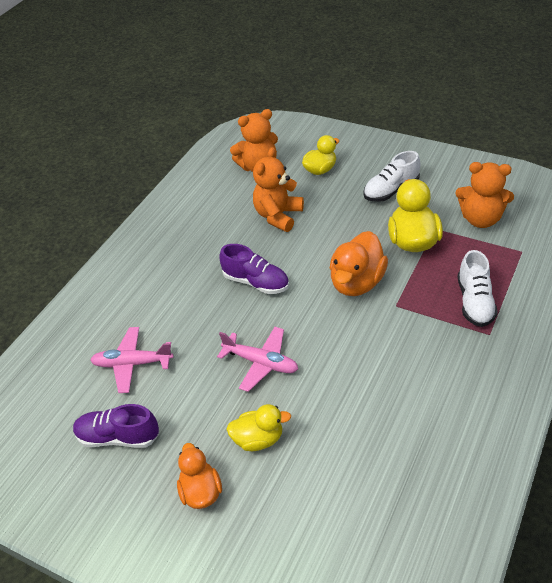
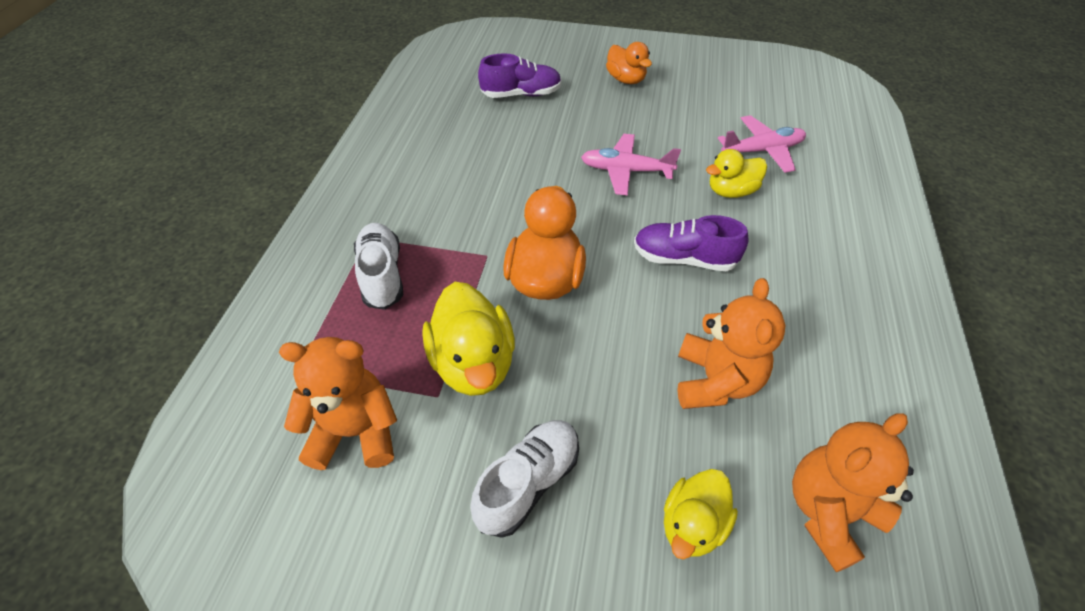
camera: 160 degrees right, 5 degrees up
(118, 437) = (723, 99): purple shoe -> purple shoe (521, 94)
(258, 439) = (596, 115): yellow duck -> yellow duck (731, 191)

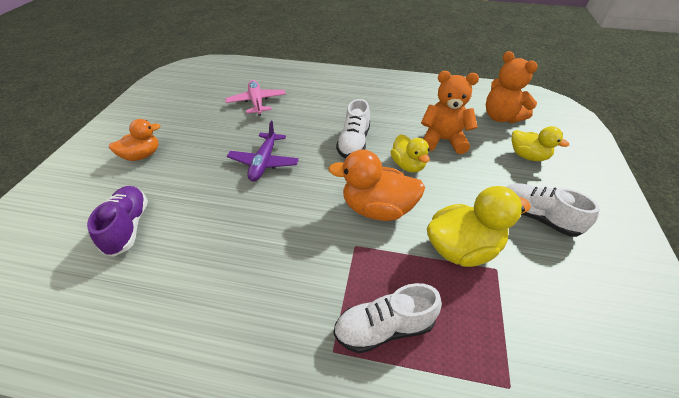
camera: 90 degrees left, 5 degrees down
(355, 432) = (547, 322): orange teddy bear -> none
(626, 171) = (264, 162): pink plane -> purple plane
(684, 258) = (354, 143): purple shoe -> white shoe
(731, 191) = (294, 118): yellow duck -> yellow duck (408, 165)

